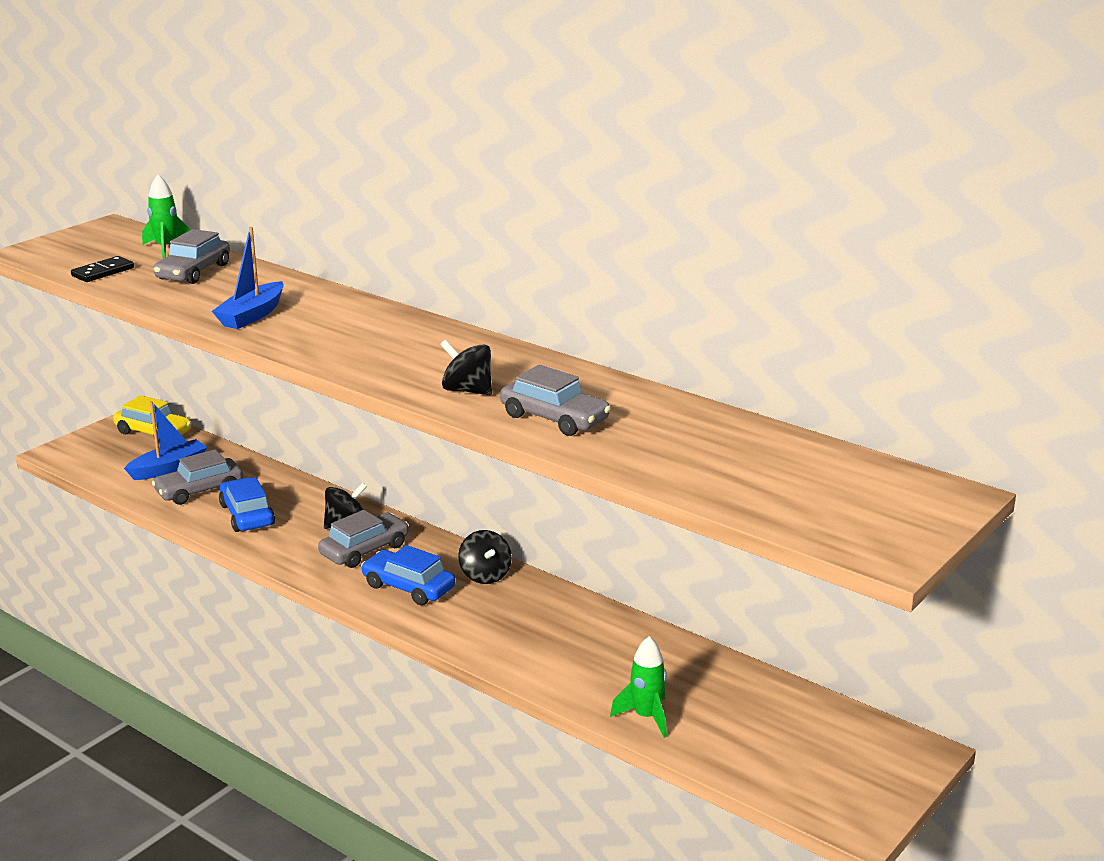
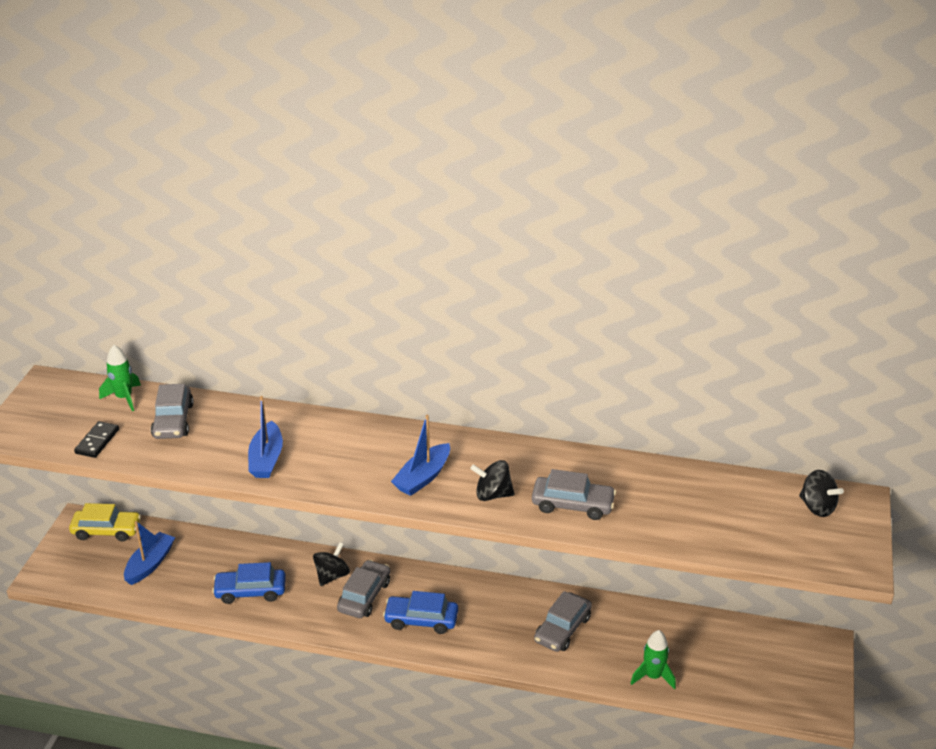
camera: 25 degrees left, 10 degrees up
(199, 490) = (193, 579): grey car -> grey car (562, 629)
(247, 515) = (250, 591): blue car -> blue car turned 45 degrees counterclockwise
(403, 361) = (423, 477): none -> blue boat
(485, 575) = (466, 591): black spinning top -> black spinning top (817, 507)

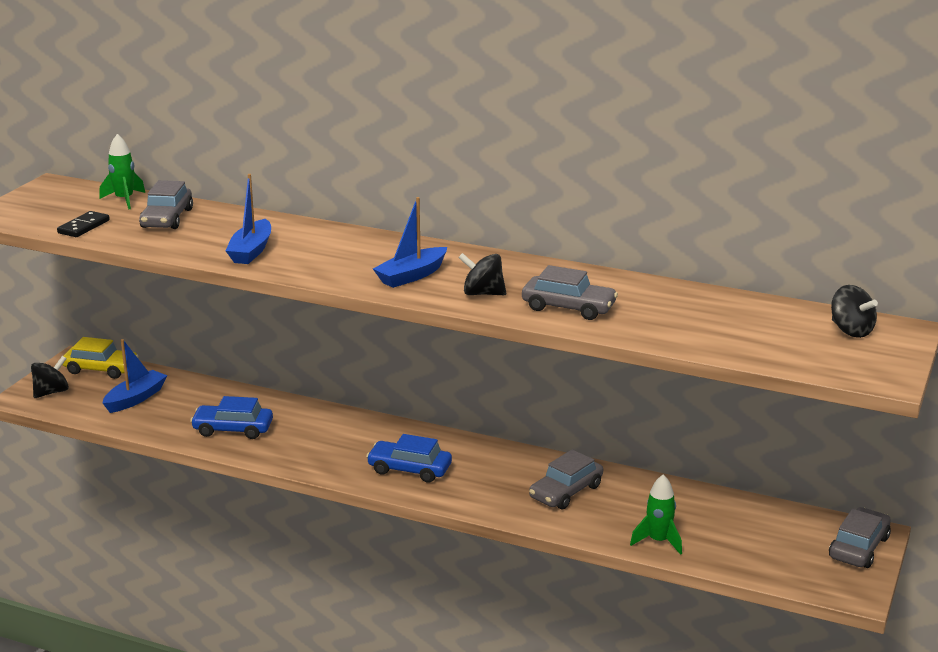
camera: 10 degrees right, 10 degrees down
(332, 576) = (324, 425): black spinning top -> black spinning top (51, 392)
(364, 596) = (354, 444): grey car -> grey car (859, 547)

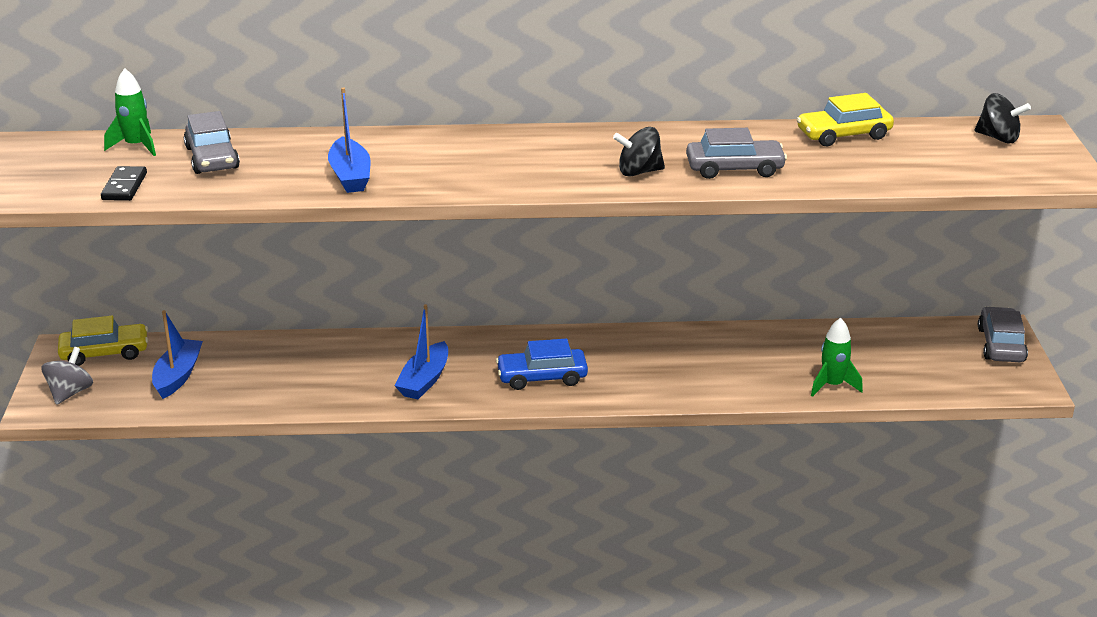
camera: 25 degrees left, 5 degrees up
(51, 392) = (70, 393): black spinning top -> grey spinning top
(233, 429) = (319, 382): blue car -> none
(411, 276) = (549, 168): blue boat -> blue boat (424, 380)
(566, 492) = (710, 360): grey car -> none
(702, 299) = (843, 135): none -> yellow car

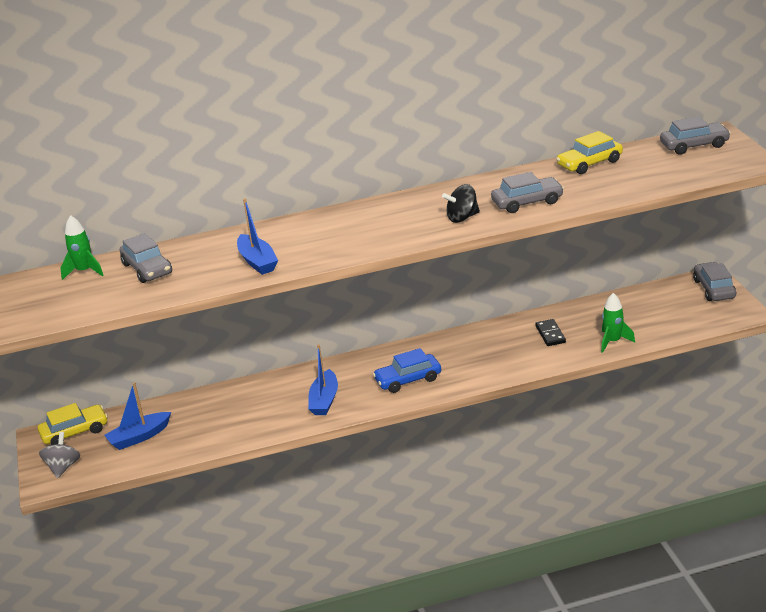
camera: 10 degrees left, 0 degrees up
(124, 186) = (93, 303): black domino -> black domino (550, 334)
(178, 376) = (139, 437): blue boat -> blue boat turned 120 degrees counterclockwise
(998, 138) = (694, 145): black spinning top -> grey car

